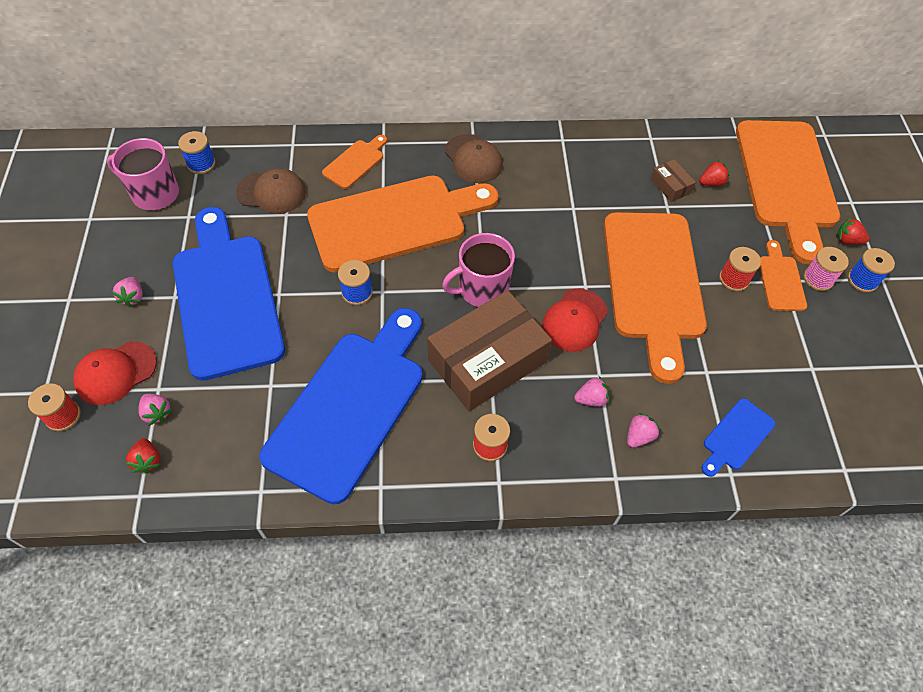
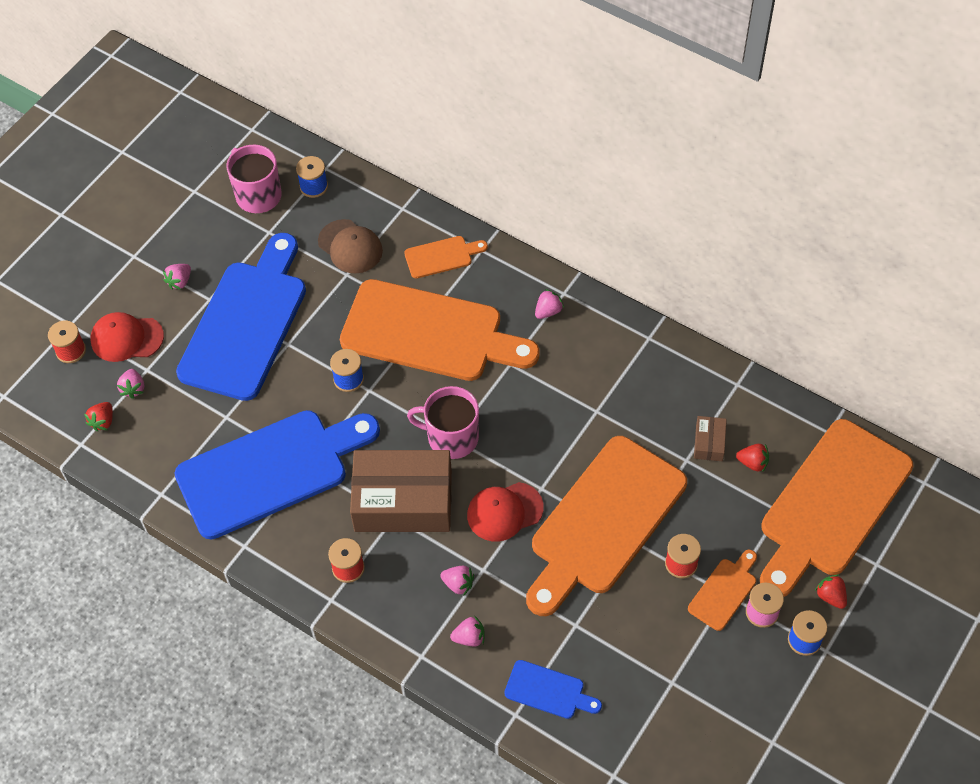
camera: 40 degrees right, 0 degrees up
(473, 159) = (548, 311): brown cap -> pink strawberry
(736, 437) = (548, 691): blue cutting board -> blue cutting board turned 150 degrees counterclockwise

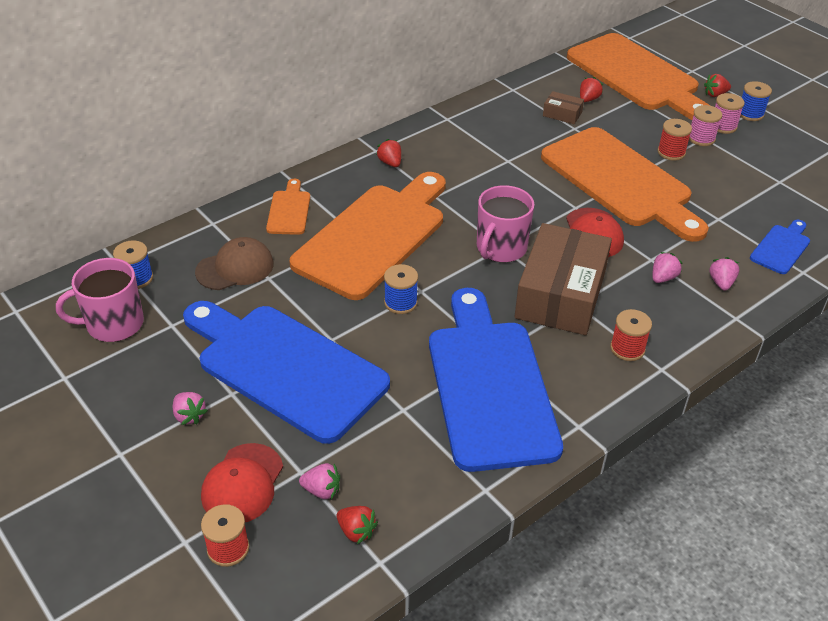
camera: 75 degrees left, 15 degrees down
(548, 311) = (390, 163): pink strawberry -> red strawberry
(724, 591) = (701, 138): orange cutting board -> pink spool

